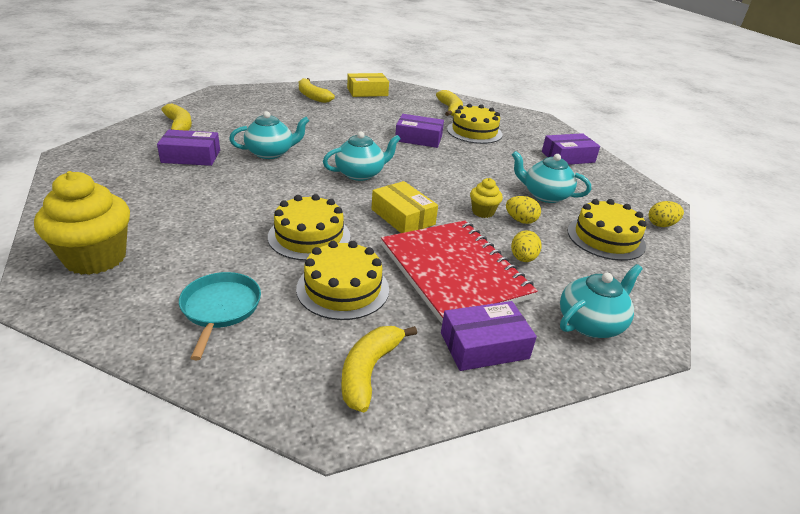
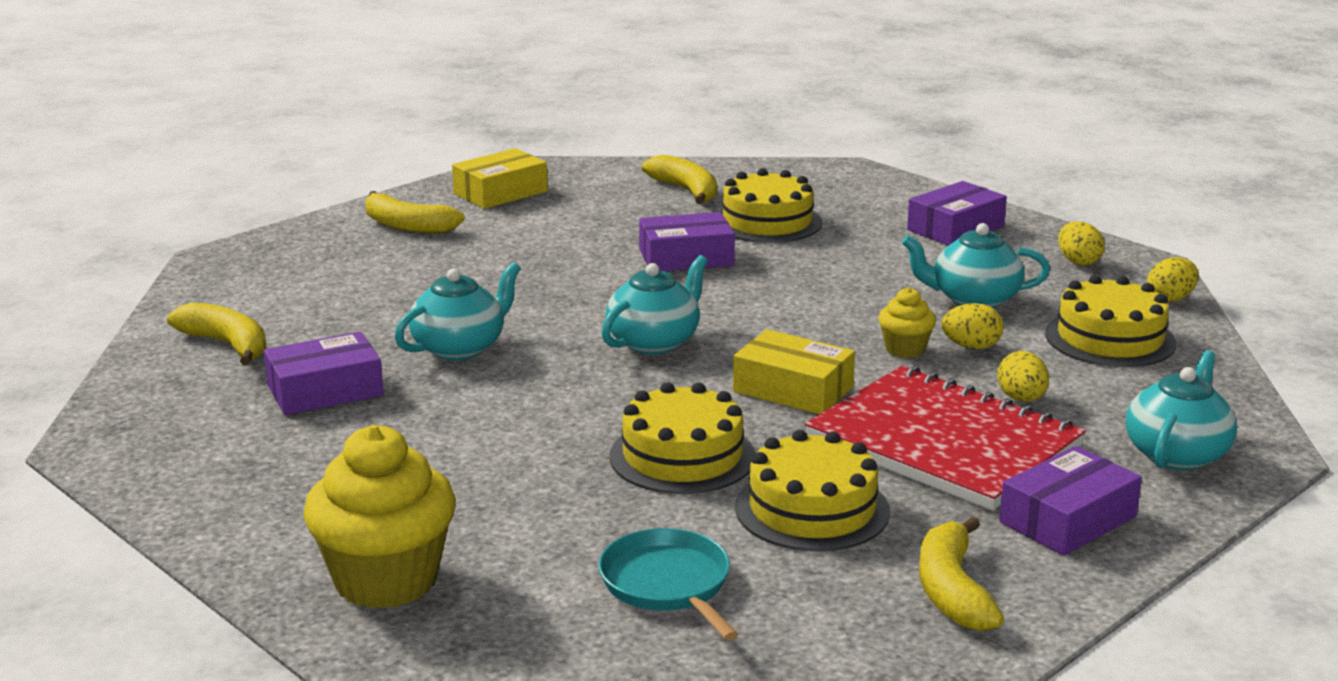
camera: 20 degrees left, 10 degrees down
(622, 190) = (1078, 262): none -> yellow egg

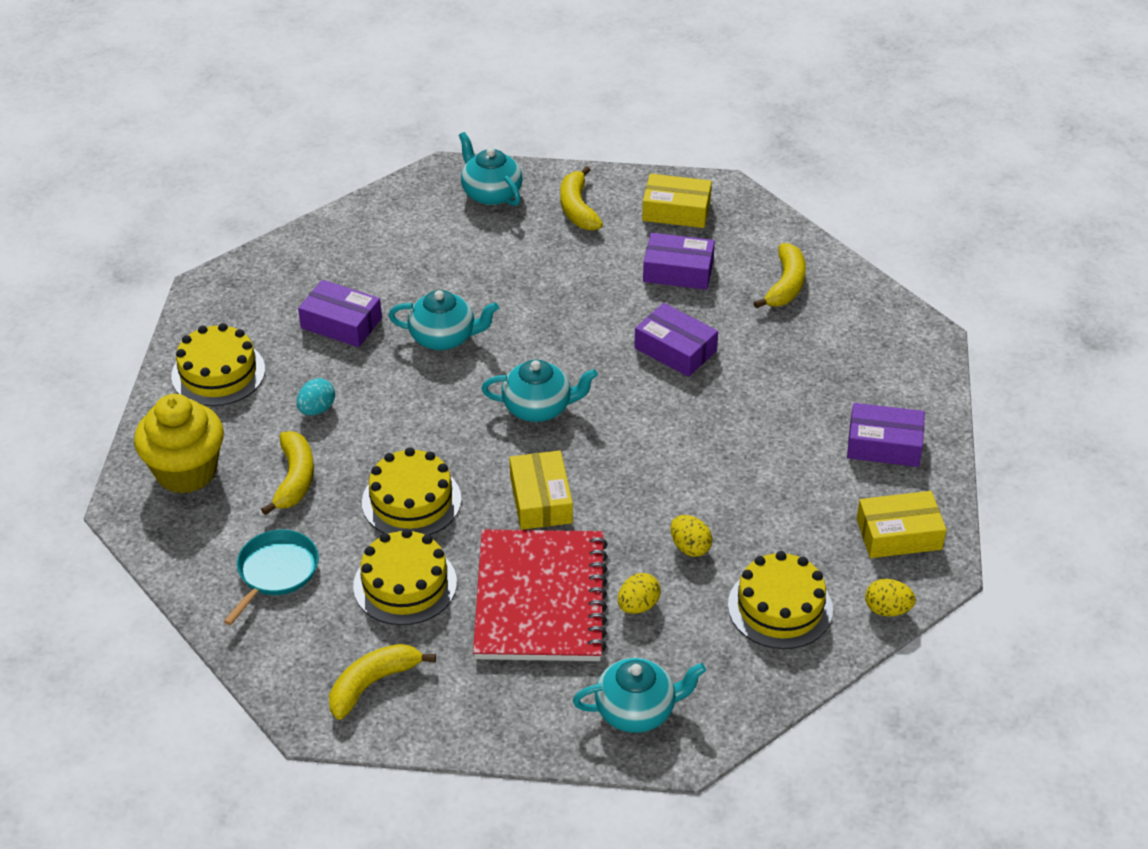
camera: 50 degrees right, 20 degrees up
(227, 345) = (351, 253): yellow banana -> yellow banana (294, 479)
(436, 455) = (317, 409): none -> turquoise egg
(767, 222) = (779, 351): yellow cake -> yellow cake (218, 373)
(905, 349) = (651, 519): yellow cupcake -> none
(973, 299) = (767, 513): turquoise teapot -> turquoise teapot (491, 193)
(1068, 519) = (500, 696): purple box -> purple box (678, 271)
(1078, 262) = (899, 534): yellow egg -> yellow box

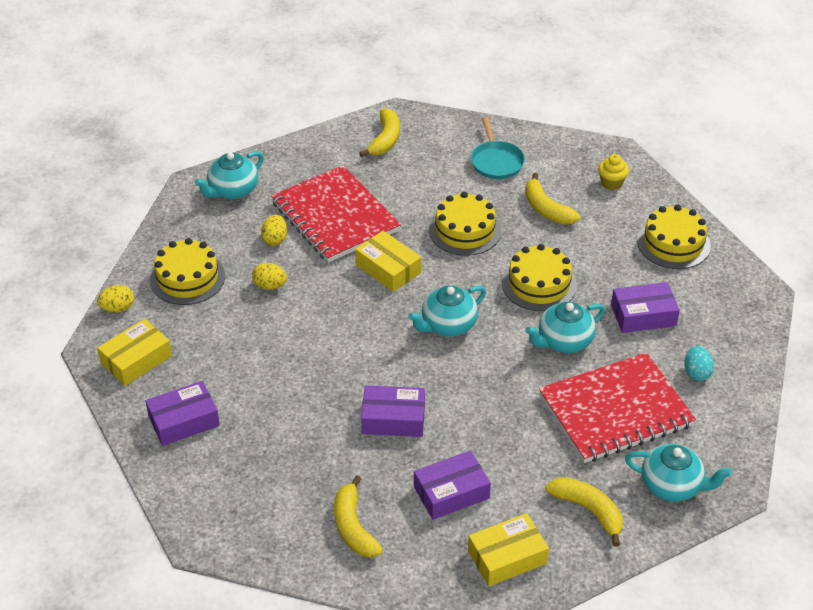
camera: 145 degrees right, 0 degrees up
(186, 472) = (611, 183): yellow cupcake -> yellow cupcake, size x0.50
(317, 409) = (585, 253): turquoise egg -> turquoise egg (696, 373)
(405, 584) = (419, 188): yellow cake -> yellow cake (539, 284)
(469, 262) = (615, 411): none -> red notebook

